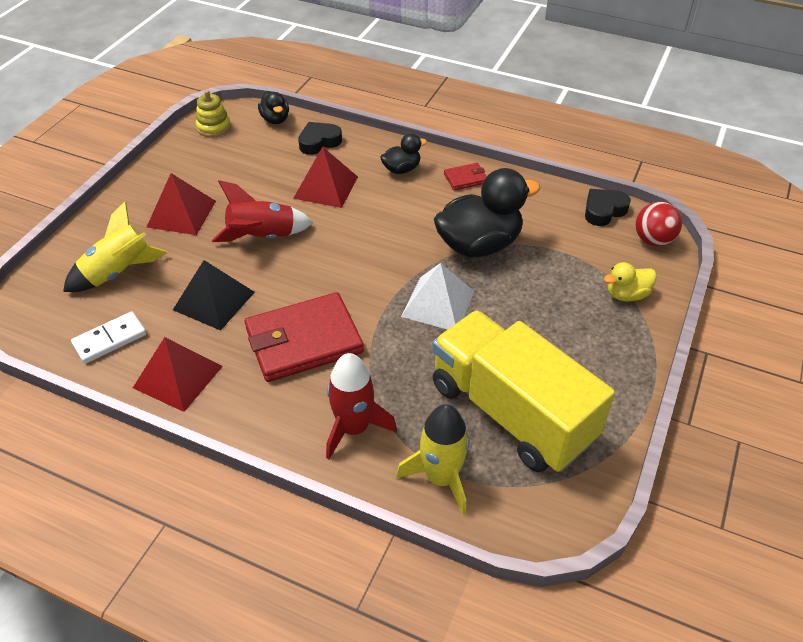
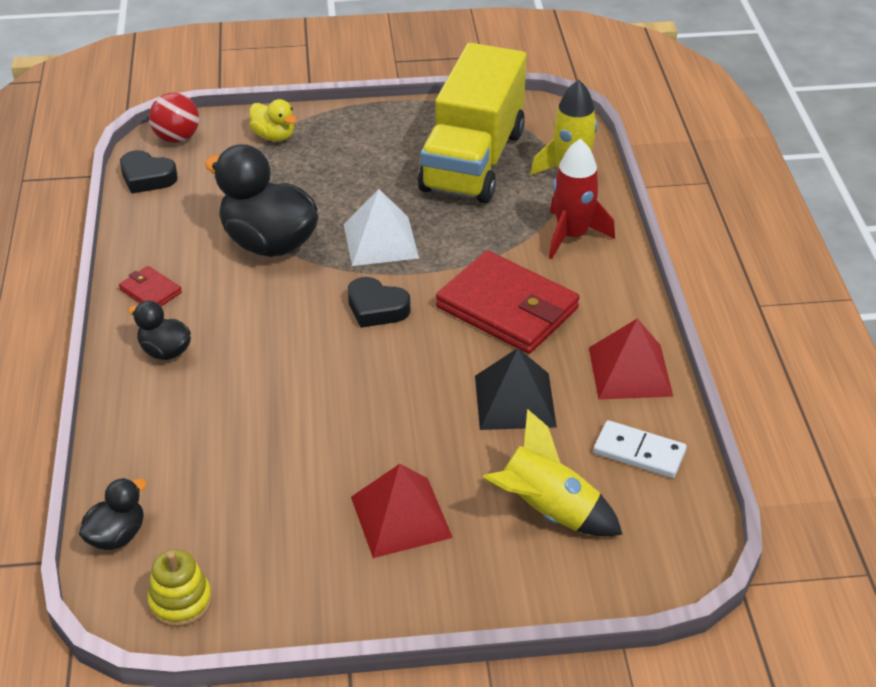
camera: 120 degrees left, 5 degrees down
(263, 237) = (384, 414): red rocket -> none
(319, 142) = (149, 457): black heart -> black heart (376, 308)
(326, 187) = (248, 403): red pyramid -> none

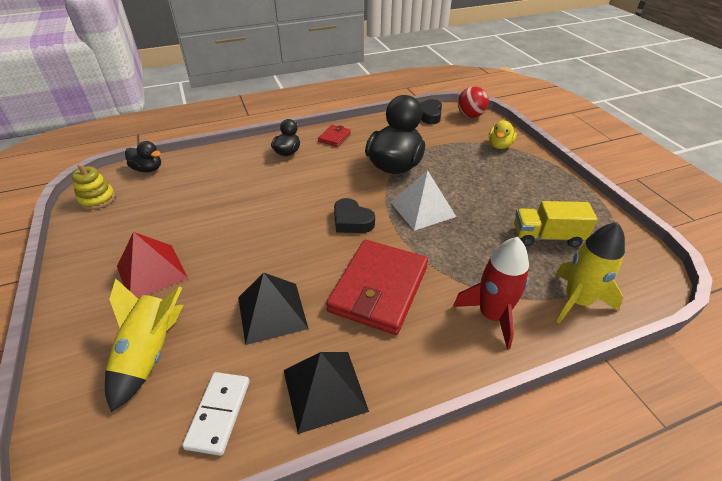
camera: 75 degrees right, 0 degrees up
(376, 308) = (352, 221): black heart -> black heart turned 60 degrees counterclockwise
(473, 161) = (547, 237): yellow truck -> yellow truck, size x0.51
(630, 371) = (324, 390): red pyramid -> black pyramid

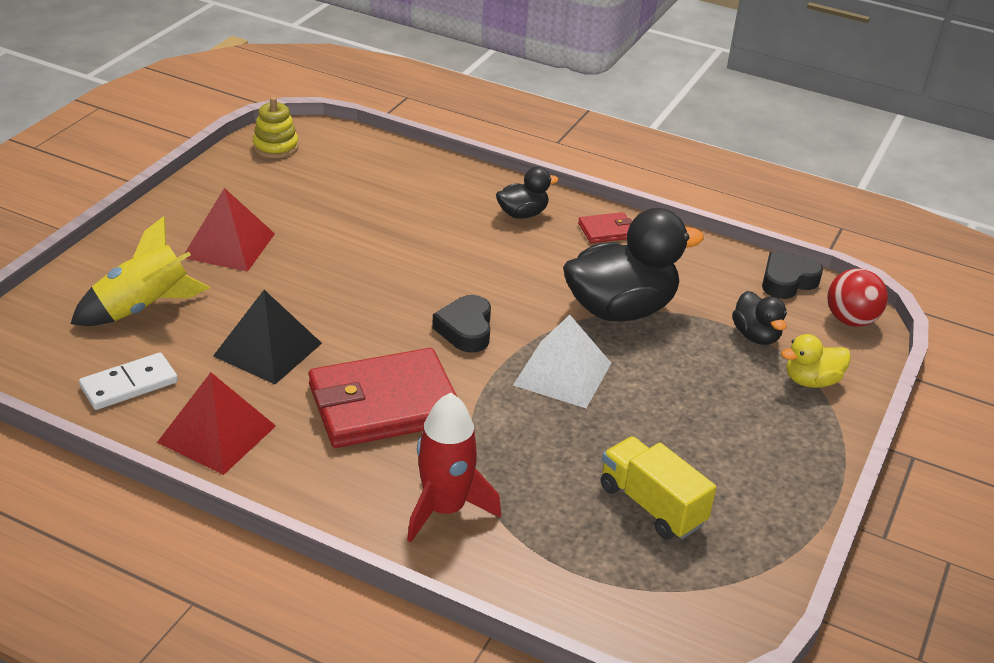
camera: 45 degrees right, 5 degrees down
(148, 169) = (358, 143): black duck -> black duck (756, 336)
(324, 390) = (217, 434): black pyramid -> red pyramid
(577, 301) = (556, 574): yellow rocket -> none

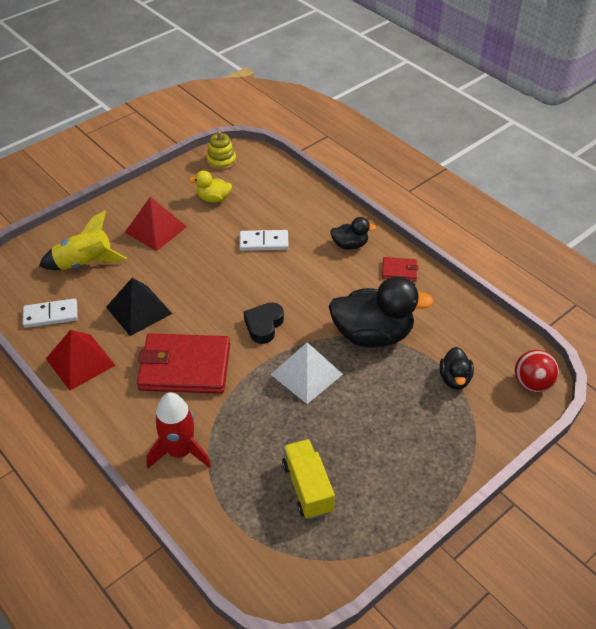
camera: 25 degrees right, 10 degrees up
(401, 232) = (264, 242): none -> white domino
(787, 281) = (504, 340): black heart -> none
(811, 381) = (472, 424): yellow duck -> yellow duck (213, 198)

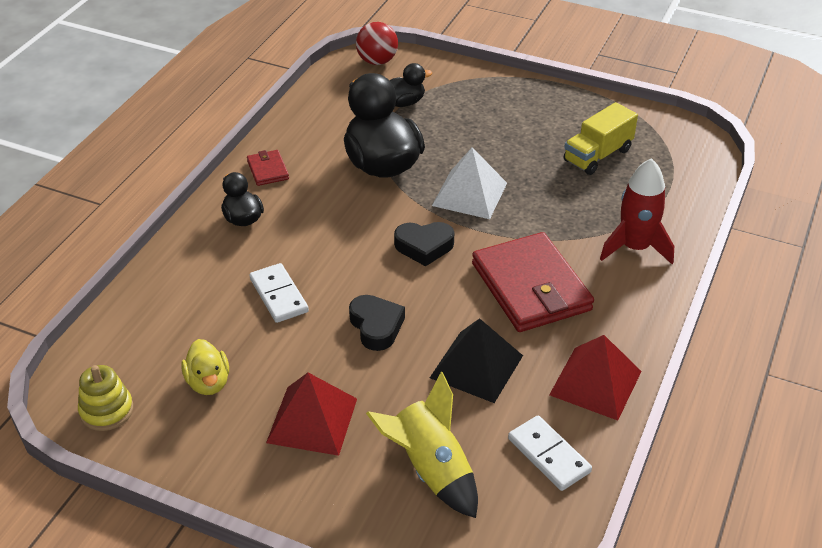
camera: 115 degrees left, 5 degrees down
(206, 276) = (376, 326): none -> black heart

